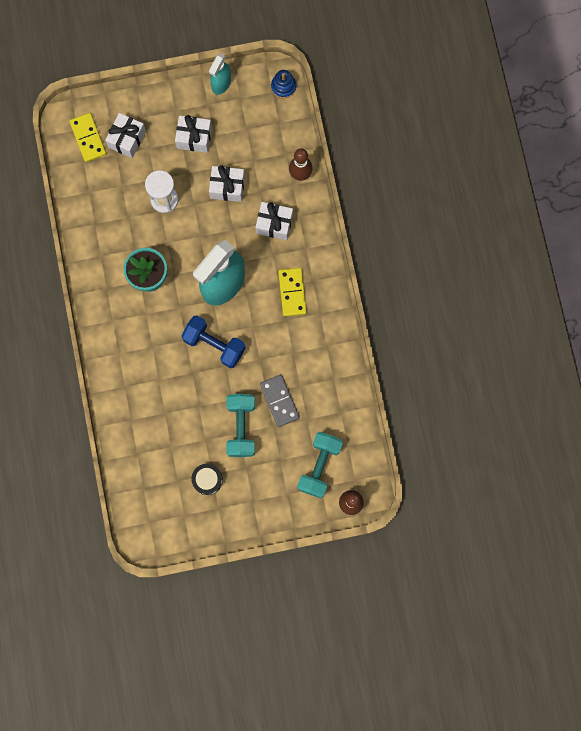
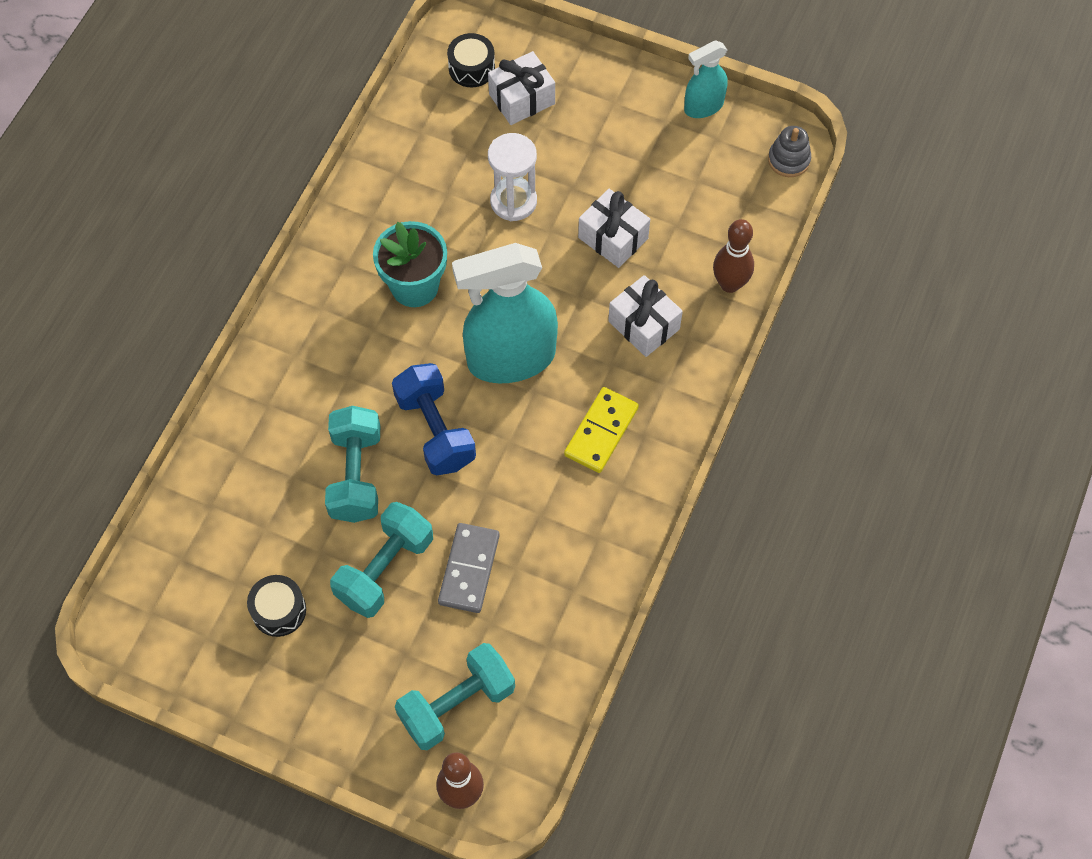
camera: 35 degrees right, 15 degrees down
(88, 138) = (471, 68): yellow domino -> black drum
(193, 392) = (356, 475): none -> turquoise dumbbell
(194, 138) = (614, 150): white gift -> none
(283, 86) = (788, 160): blue stacking toy -> grey stacking toy

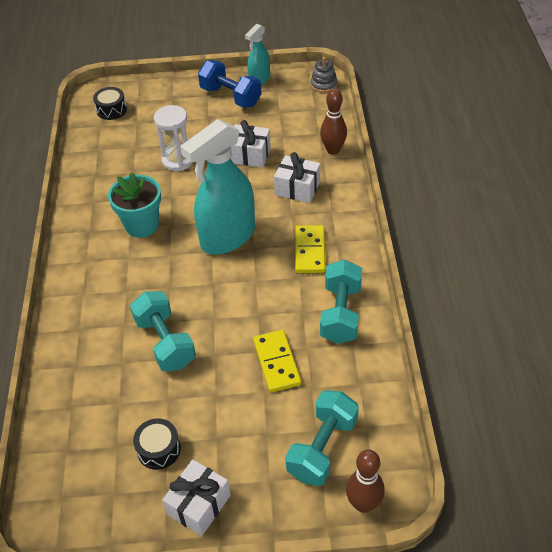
camera: 25 degrees left, 15 degrees down
(385, 569) = (219, 388): turquoise dumbbell -> turquoise dumbbell (340, 313)
(435, 430) = (203, 294): blue dumbbell -> blue dumbbell (230, 96)
(469, 569) = (277, 362): grey domino -> yellow domino
(522, 99) = (151, 113): white gift -> white gift (199, 504)

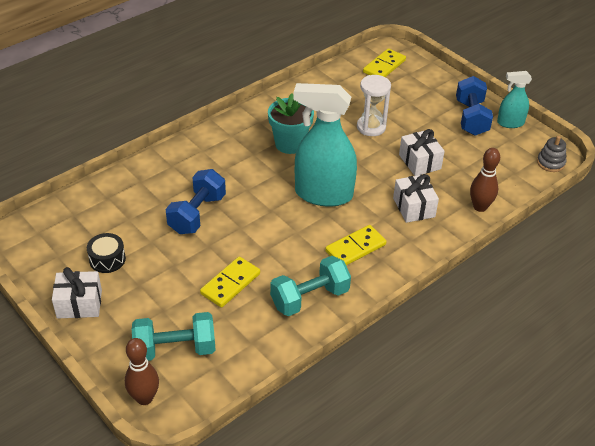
camera: 50 degrees right, 5 degrees down
(111, 110) = (384, 66): black drum -> yellow domino
(165, 342) = (197, 214): turquoise dumbbell -> blue dumbbell

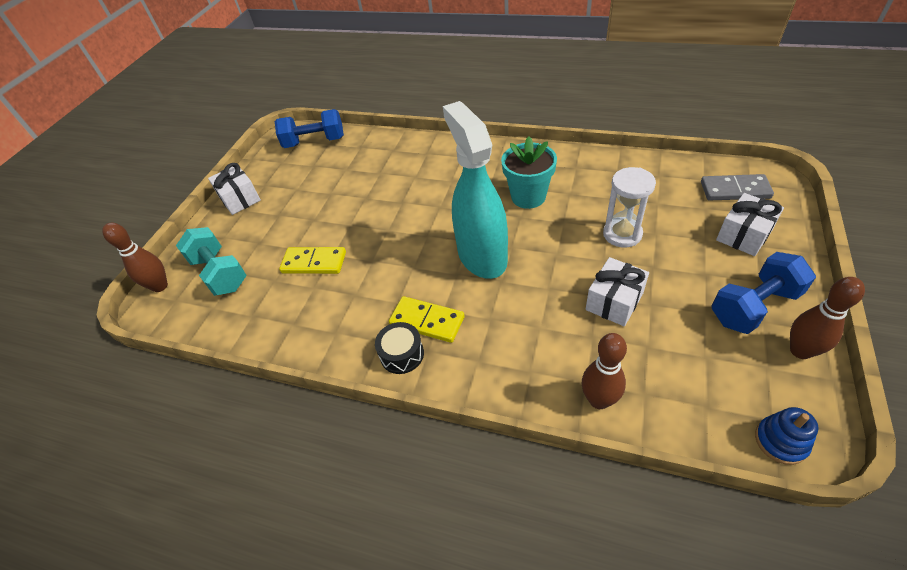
camera: 65 degrees right, 5 degrees up
(107, 259) = (294, 184): black drum -> black drum (402, 354)
(197, 214) = (382, 197): blue dumbbell -> blue dumbbell (314, 142)
(310, 298) = (332, 324): turquoise dumbbell -> none
(384, 66) = (735, 190): yellow domino -> grey domino
(414, 207) = (533, 336): white gift -> white gift (744, 235)
(510, 123) = (800, 351): turquoise spray bottle -> brown bowling pin
(550, 163) = (780, 441): grey stacking toy -> blue stacking toy

